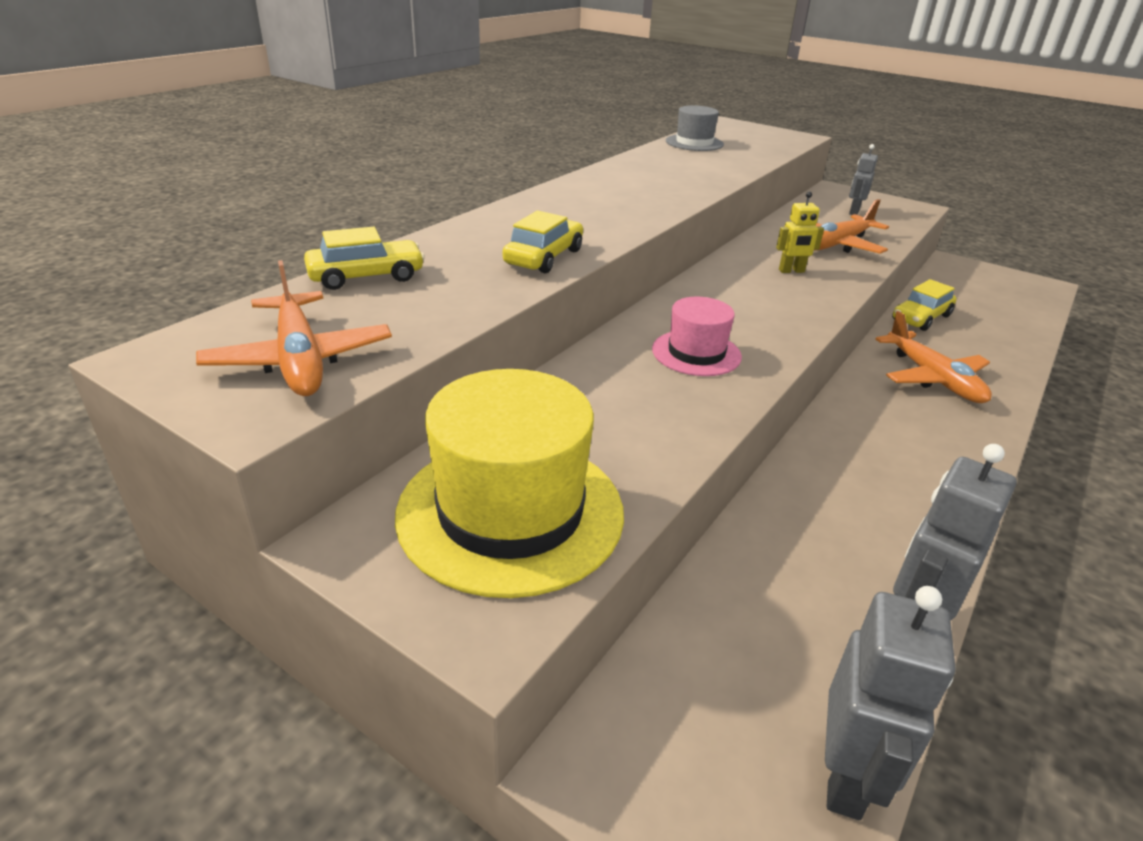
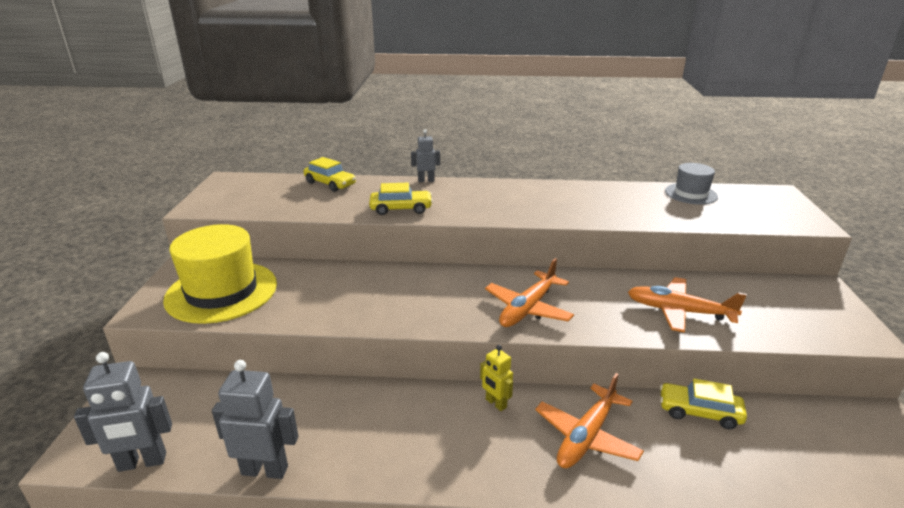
camera: 60 degrees right, 5 degrees down
(300, 359) = (244, 199): orange plane -> orange plane (528, 308)
(696, 353) = (414, 297): pink hat -> none
(791, 271) = (589, 303): yellow robot -> yellow robot (495, 403)
(853, 212) = (778, 305): grey robot -> grey robot (426, 180)

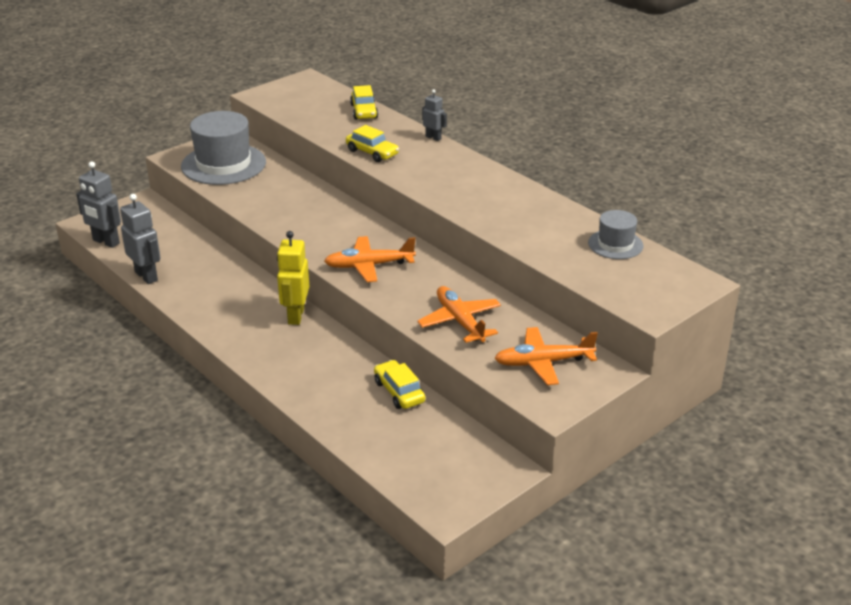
camera: 45 degrees right, 5 degrees up
(221, 291) = (223, 164): yellow hat -> grey hat
(495, 403) = (295, 316): yellow robot -> yellow robot, size x1.69
(587, 436) = (312, 359): orange plane -> orange plane (543, 362)

